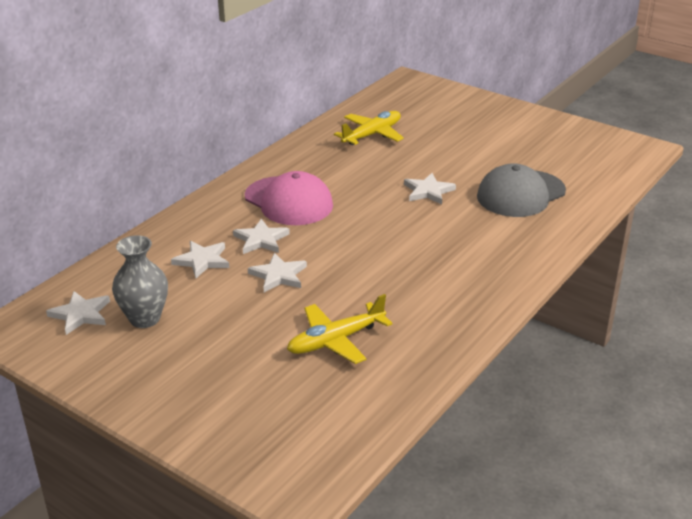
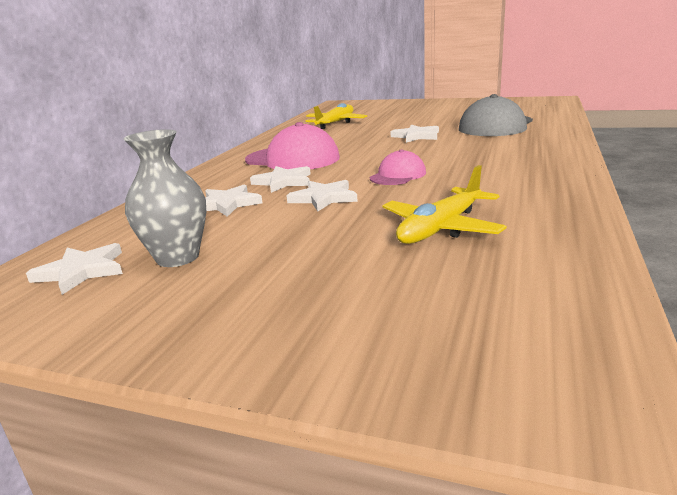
camera: 15 degrees left, 10 degrees down
(358, 259) = (398, 175): none -> pink cap

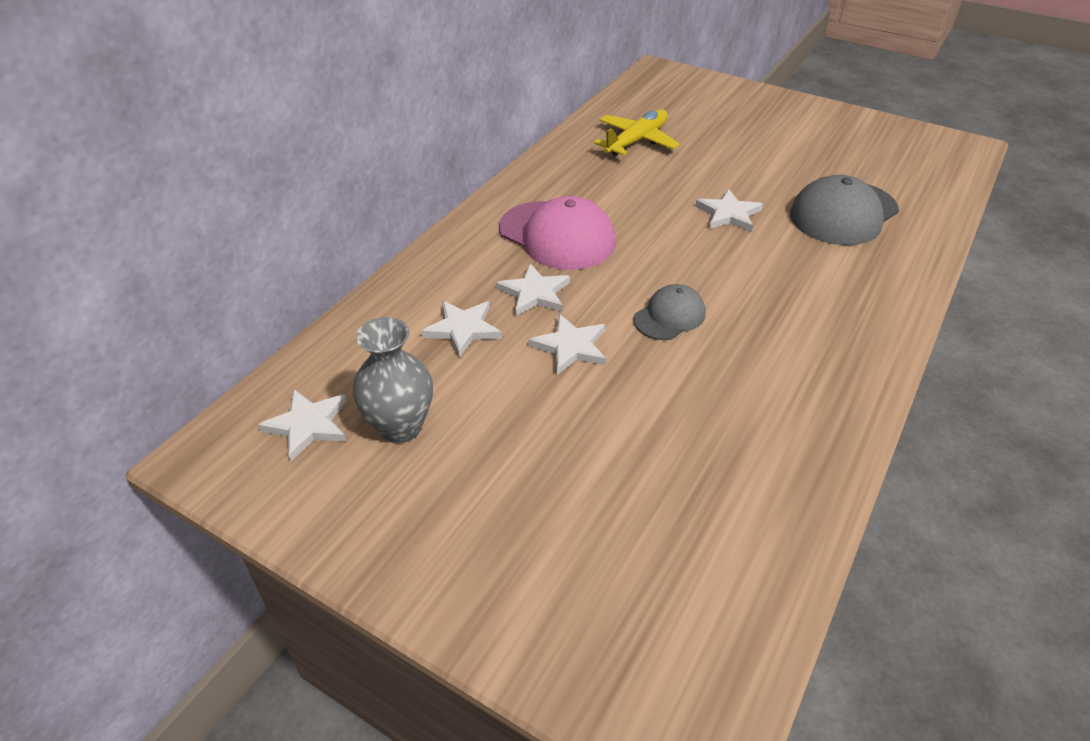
camera: 10 degrees right, 20 degrees up
(398, 175) = (669, 316): pink cap -> grey cap
(441, 228) = (676, 448): yellow plane -> none

